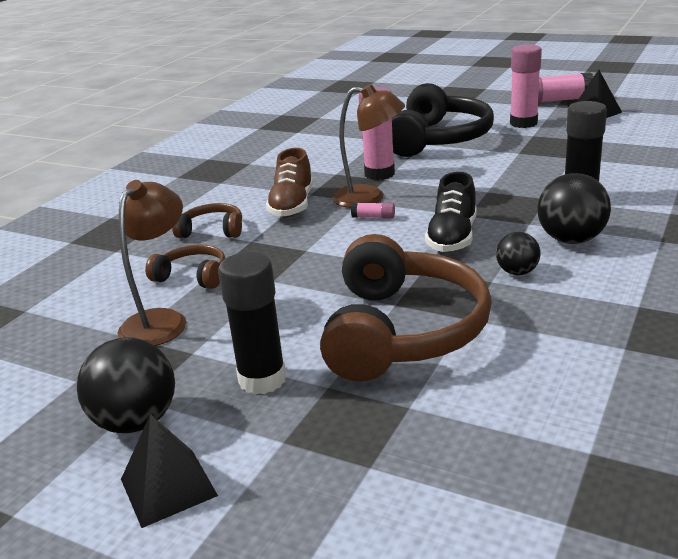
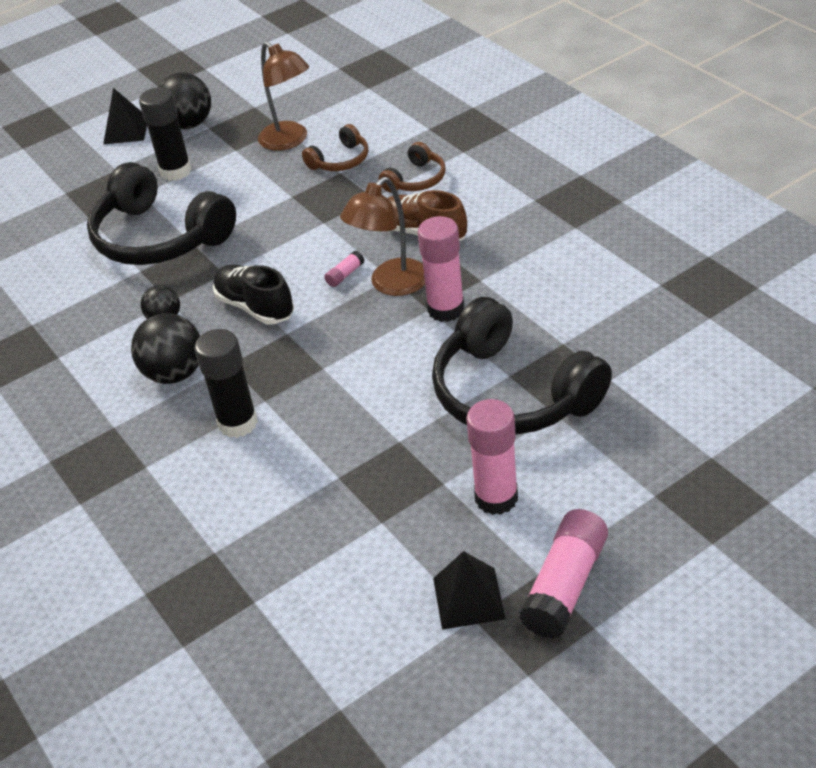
camera: 120 degrees right, 15 degrees up
(403, 331) = (159, 237): brown headphones -> black headphones

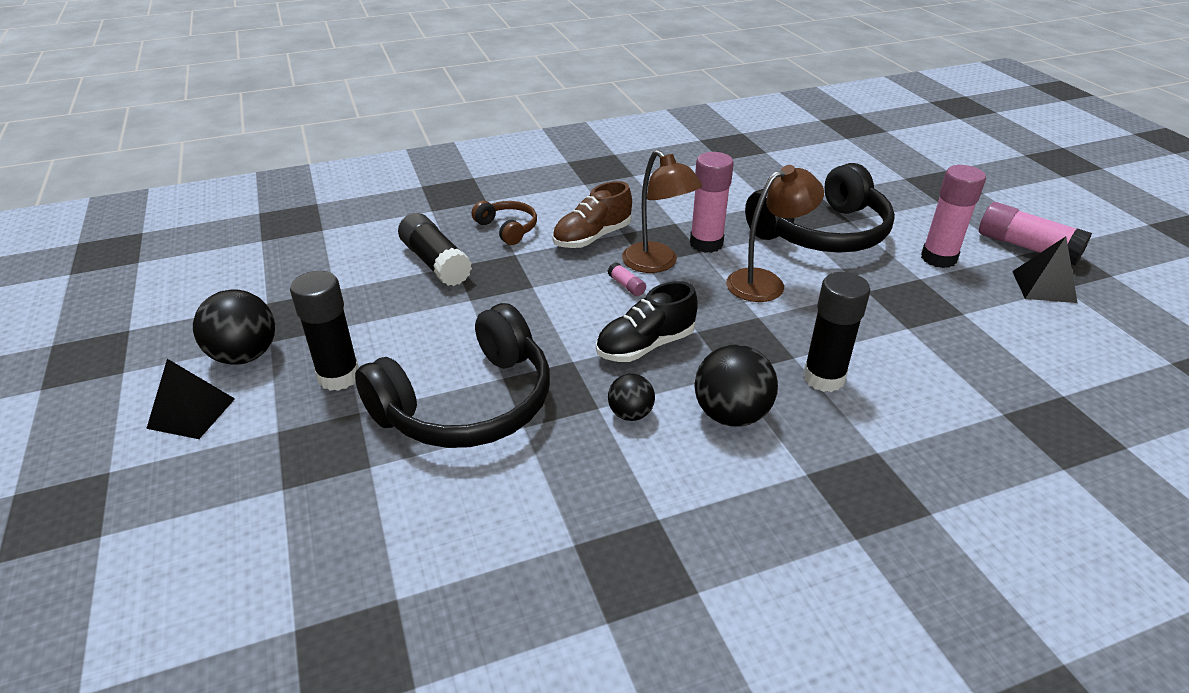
camera: 80 degrees left, 5 degrees down
(289, 141) = (365, 288): brown lamp -> brown lamp (765, 282)
(340, 160) = (435, 262): brown headphones -> black glue stick

